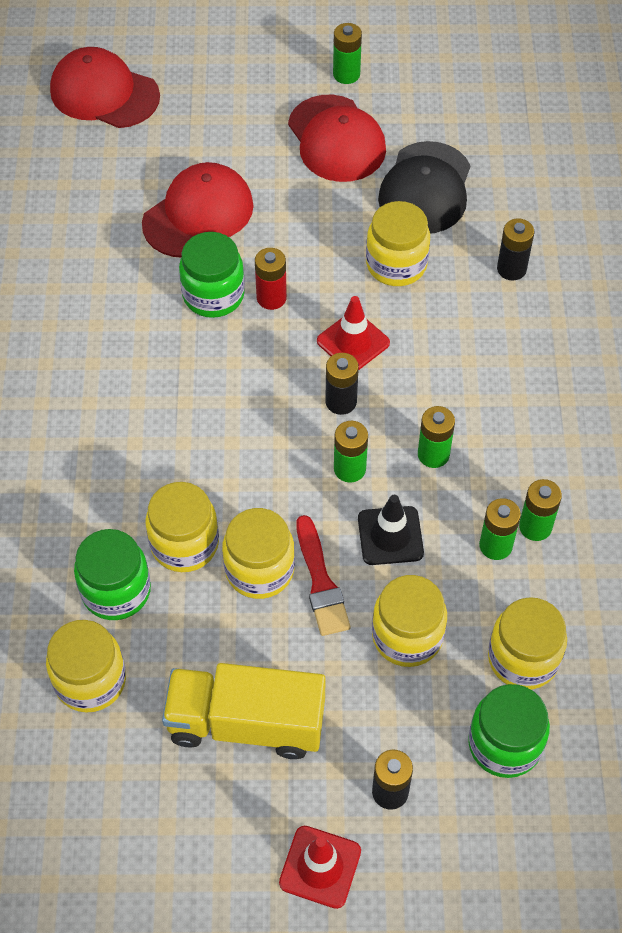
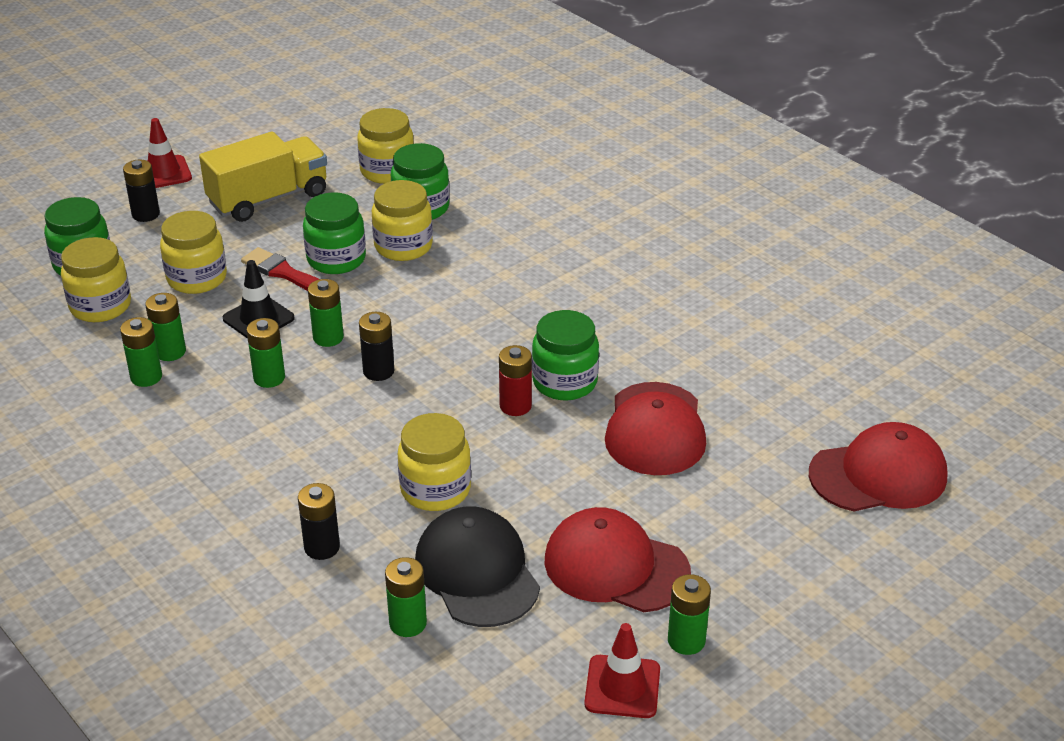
camera: 140 degrees right, 20 degrees down
(259, 570) = (336, 259): yellow jar -> green jar
(353, 342) = (411, 413): red traffic cone -> red traffic cone (622, 687)
(499, 182) = (408, 623): none -> green battery

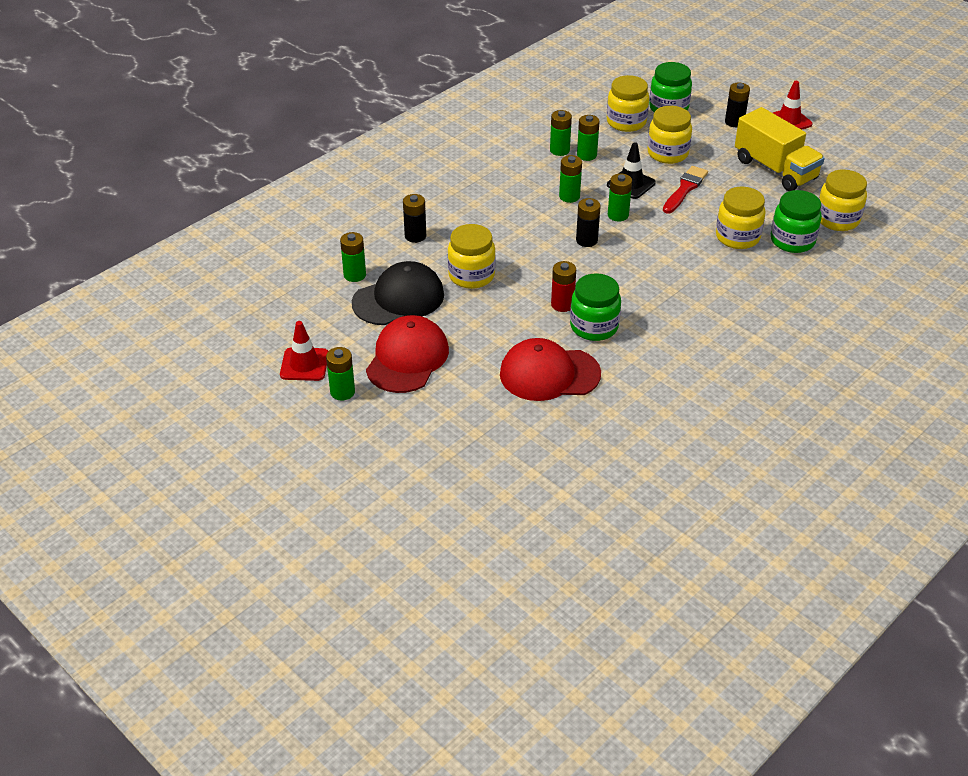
camera: 85 degrees right, 5 degrees up
(336, 259) = (710, 208): green jar -> none
(878, 475) = (516, 497): red cap -> none

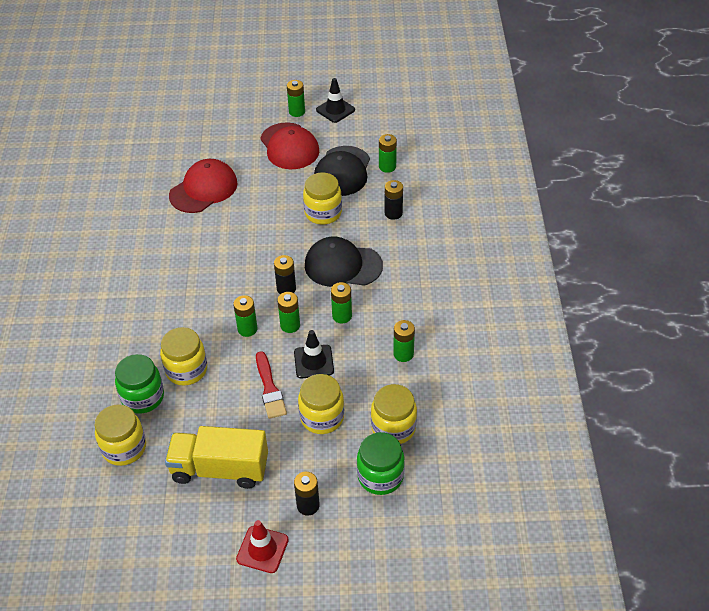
camera: 135 degrees right, 5 degrees up
(304, 364) = (335, 110): red traffic cone -> black traffic cone
(517, 227) = (343, 265): none -> black cap
(562, 304) = (246, 233): red battery -> none
(586, 155) = (378, 365): green battery -> green battery (247, 329)
(594, 327) = (211, 233): green jar -> none

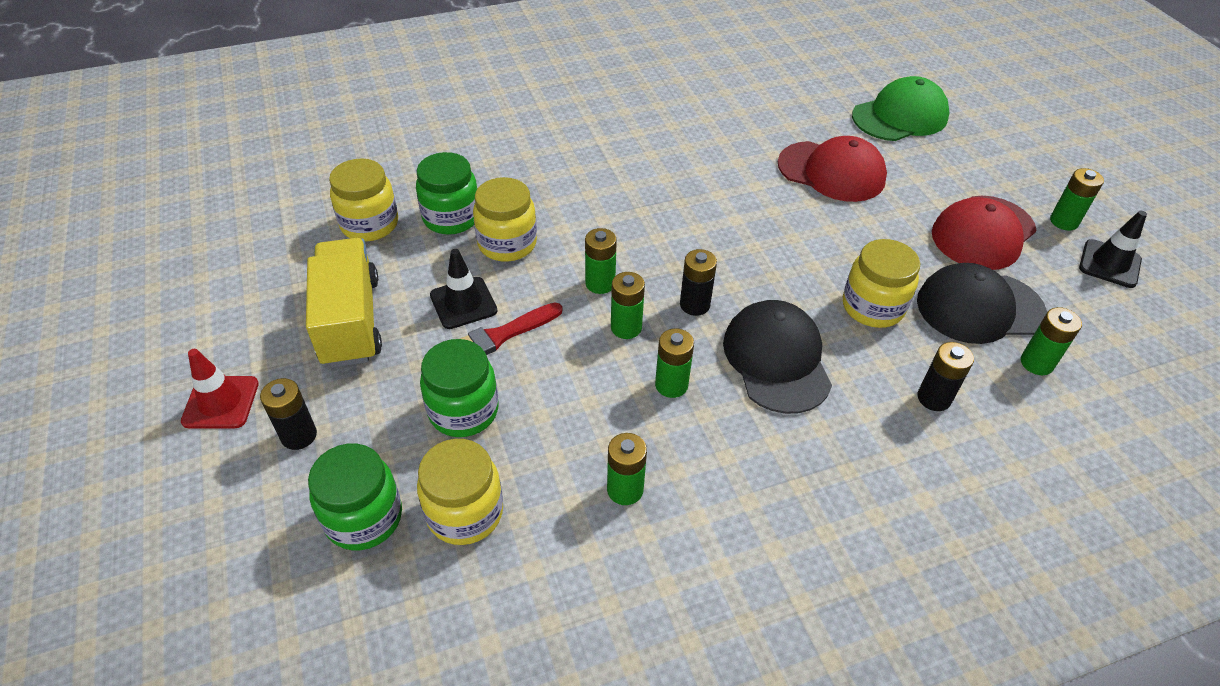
camera: 70 degrees right, 0 degrees up
(169, 139) = (900, 116): none -> green cap
(313, 362) = (567, 373): black traffic cone -> black traffic cone (463, 303)
(322, 417) = (463, 411): yellow jar -> green jar

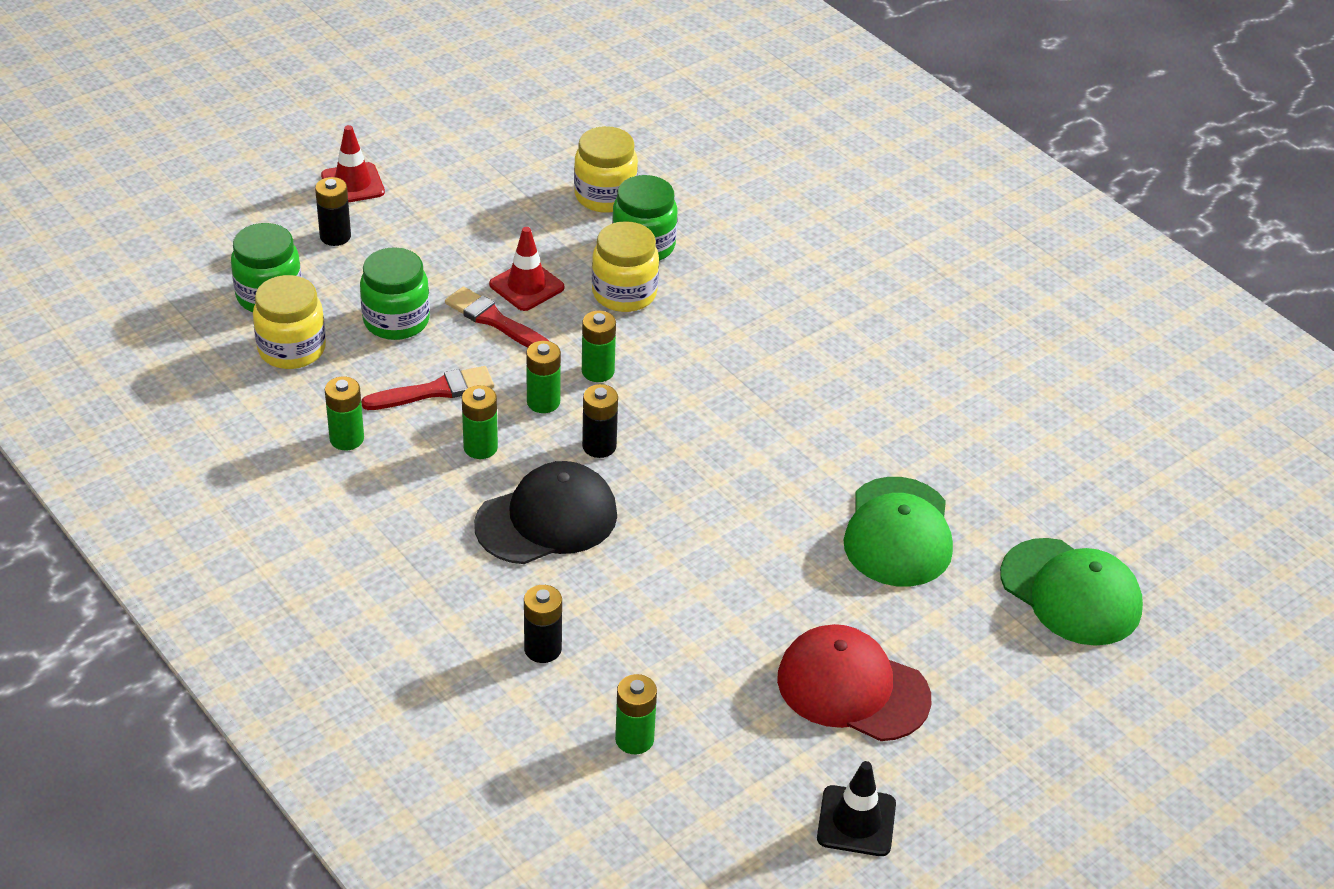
camera: 70 degrees right, 5 degrees down
(350, 321) = (472, 224): yellow truck -> none
(463, 303) = (526, 286): black traffic cone -> red traffic cone
(580, 402) = (434, 391): none -> red brush
(831, 171) = (898, 532): red cap -> green cap
(872, 307) = (662, 590): yellow jar -> none
(979, 307) = (706, 686): black cap -> none
(1064, 221) = (923, 775): green battery -> none

